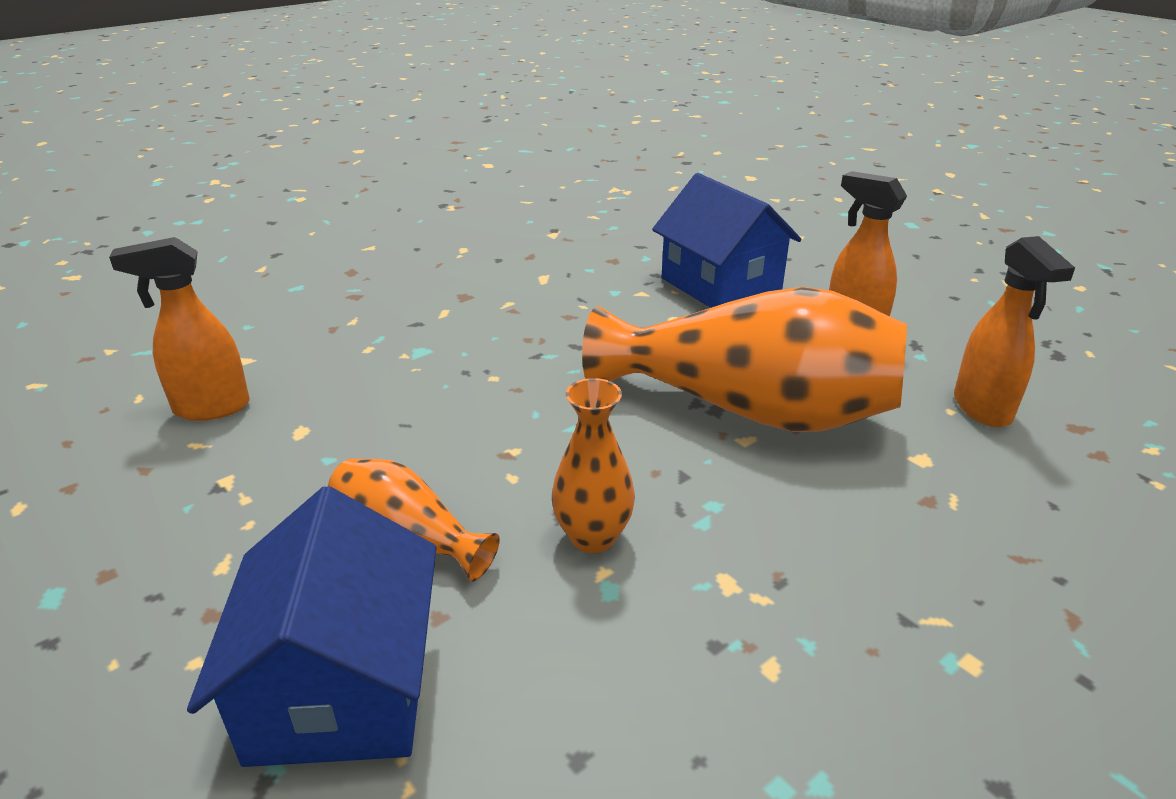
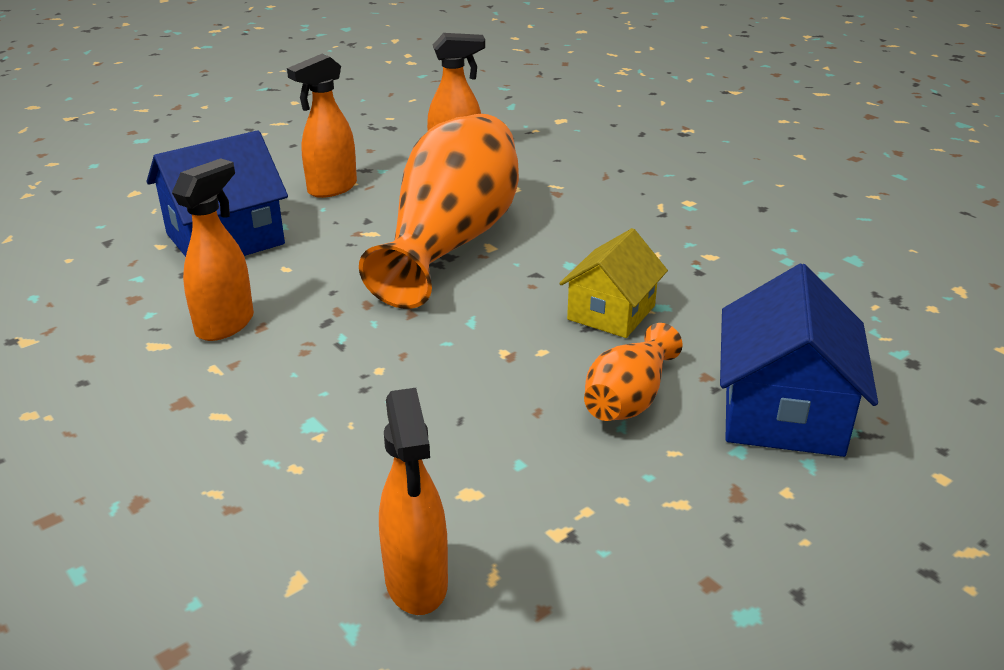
camera: 90 degrees left, 0 degrees up
(341, 688) = (782, 412): blue house -> blue house turned 75 degrees counterclockwise
(572, 300) = (226, 324): none -> orange spray bottle
(593, 537) = (611, 312): orange vase -> yellow house

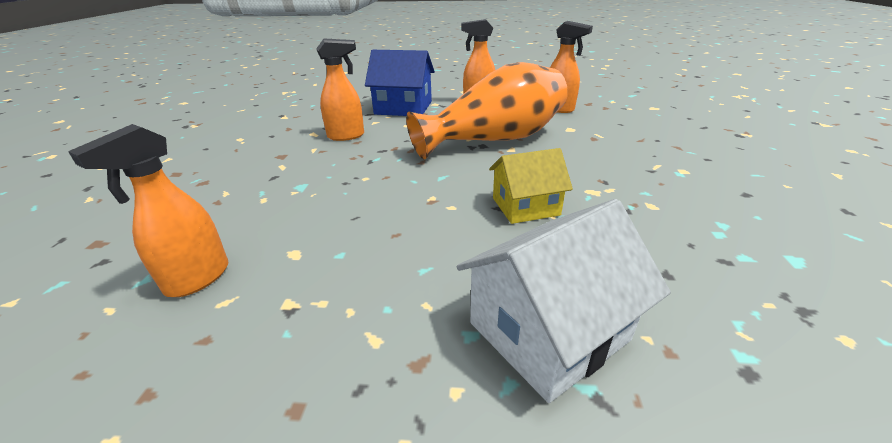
camera: 45 degrees right, 0 degrees up
(628, 399) = (454, 257): orange vase -> none
(782, 412) = (548, 331): blue house -> white house

